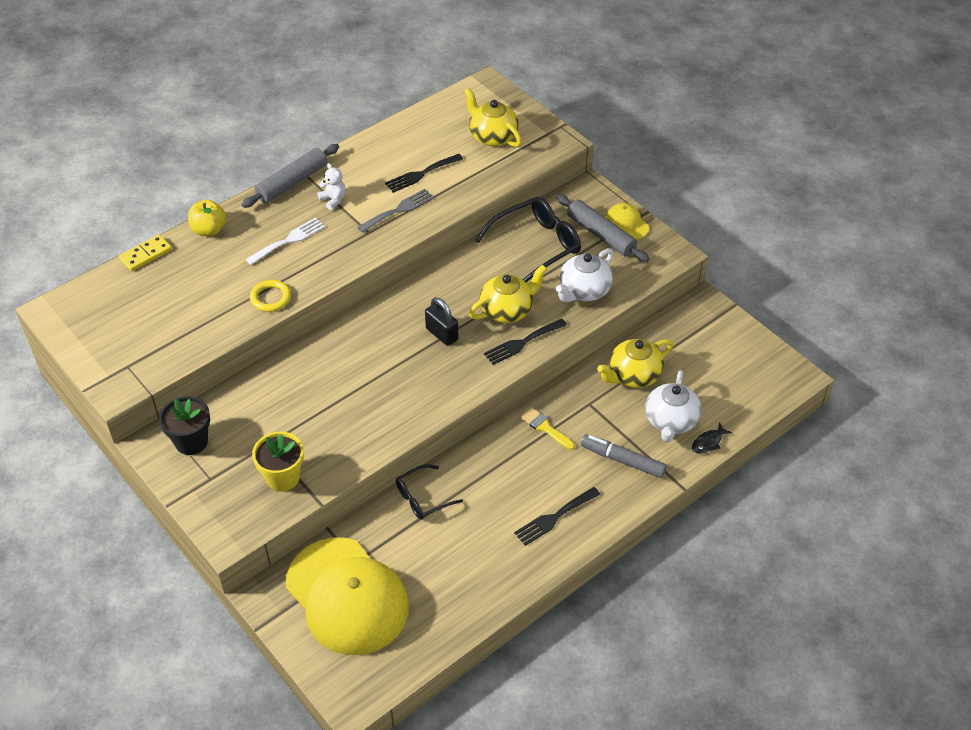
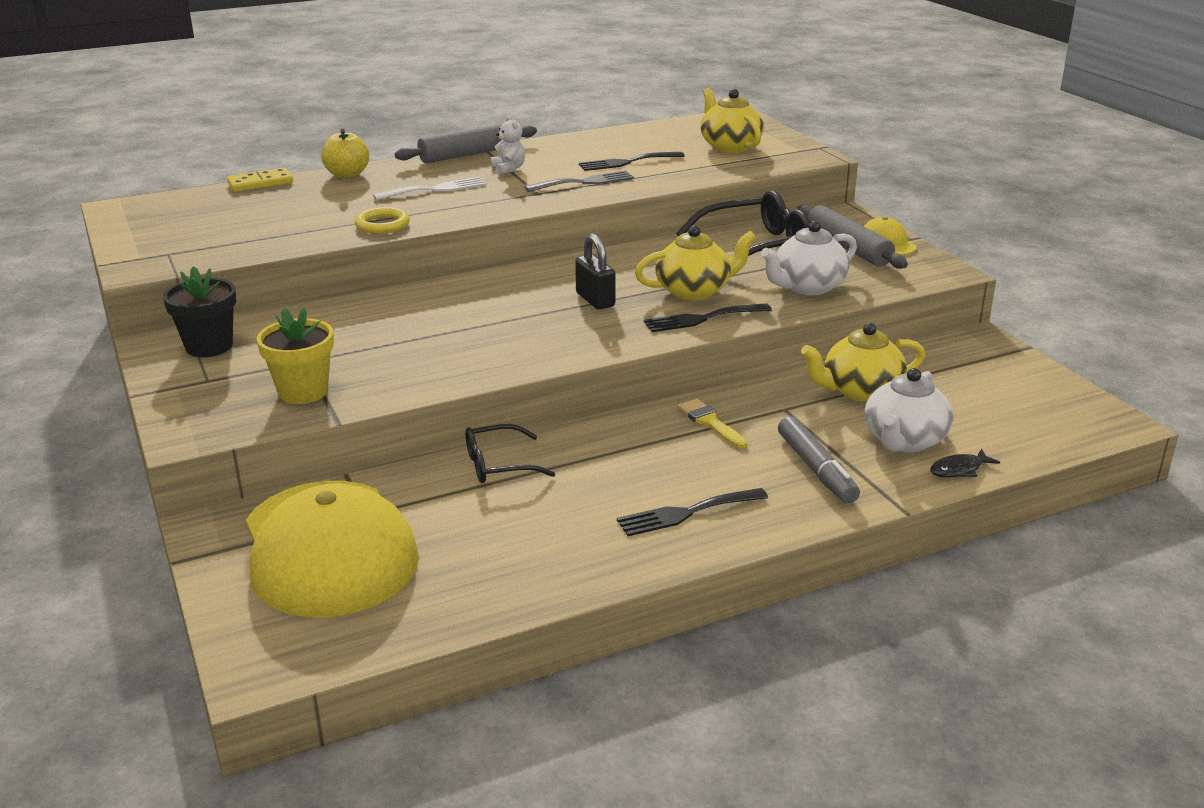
camera: 15 degrees right, 20 degrees down
(622, 460) = (816, 469): grey marker -> grey marker turned 150 degrees counterclockwise

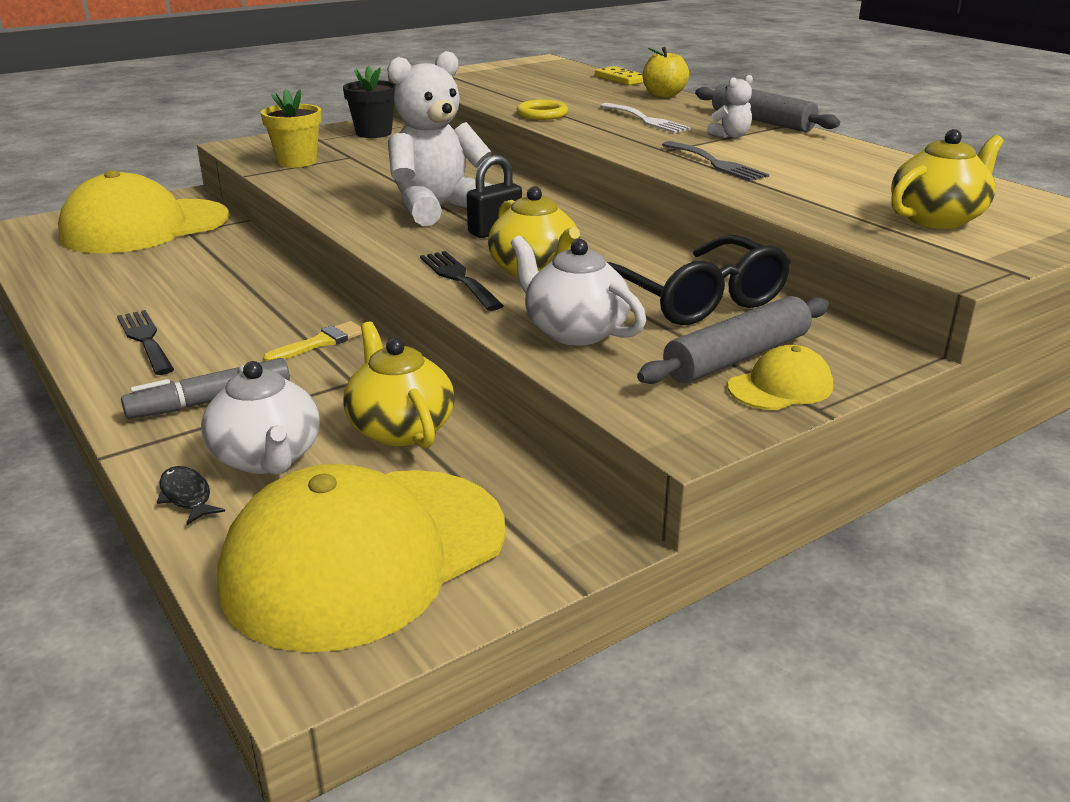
camera: 80 degrees right, 0 degrees up
(499, 465) = (251, 263): black glasses -> none
(523, 320) = (437, 209): none -> white teddy bear
(626, 162) = (806, 175): black fork -> none
(904, 441) = (267, 458): white teapot -> white teapot turned 135 degrees counterclockwise
(1014, 405) = (365, 555): none -> yellow cap

